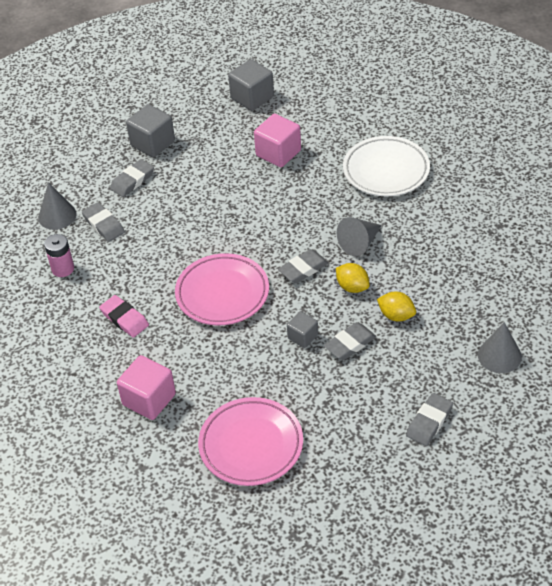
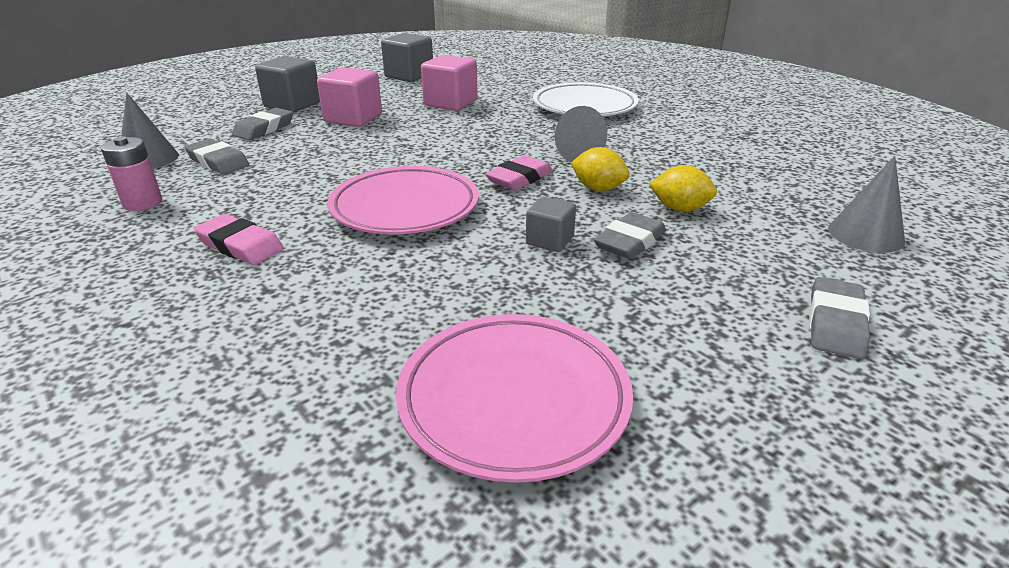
camera: 15 degrees left, 15 degrees down
(149, 399) = (281, 347): pink cube -> pink cube (353, 118)
(303, 269) = (519, 178): grey eraser -> pink eraser

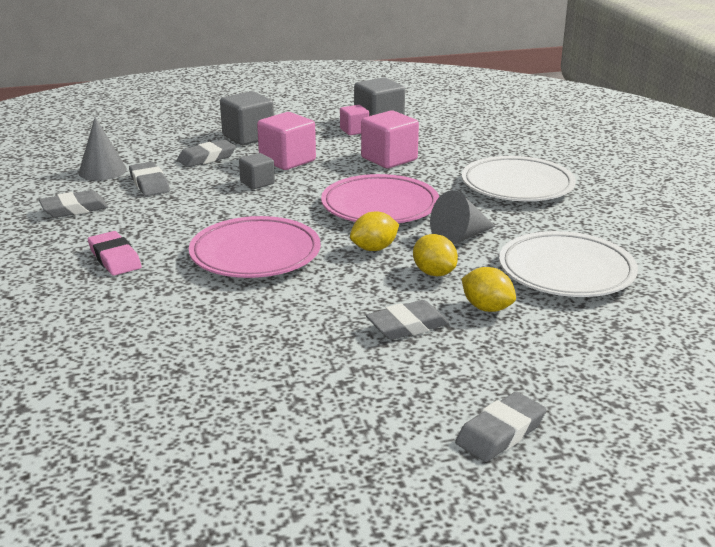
camera: 25 degrees right, 5 degrees down
(142, 203) = (74, 209): pink battery -> grey eraser
(394, 86) = (354, 131): none -> pink cube
(514, 400) = (201, 411): pink plate -> pink plate (380, 207)
(519, 178) = (374, 248): pink eraser -> yellow lemon
(550, 240) = (342, 308): grey cube -> grey cube (257, 183)
(705, 165) = (566, 272): none -> white plate
(865, 234) = (637, 373): grey cone -> none

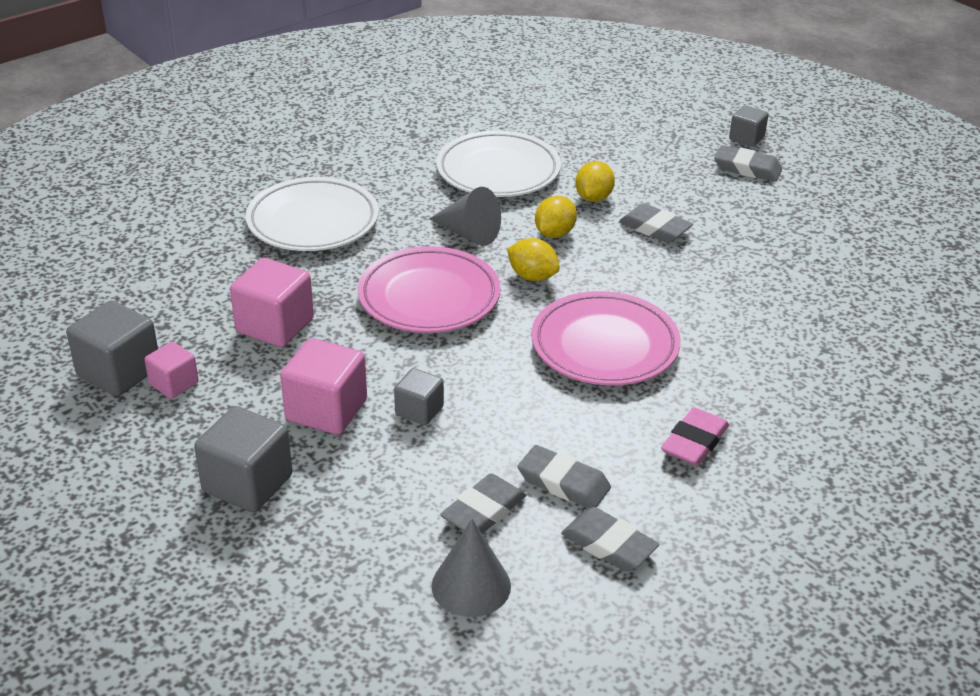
camera: 115 degrees left, 10 degrees up
(206, 158) = (358, 493): grey eraser -> grey eraser (563, 483)
(585, 463) = (746, 138): none -> grey cube

